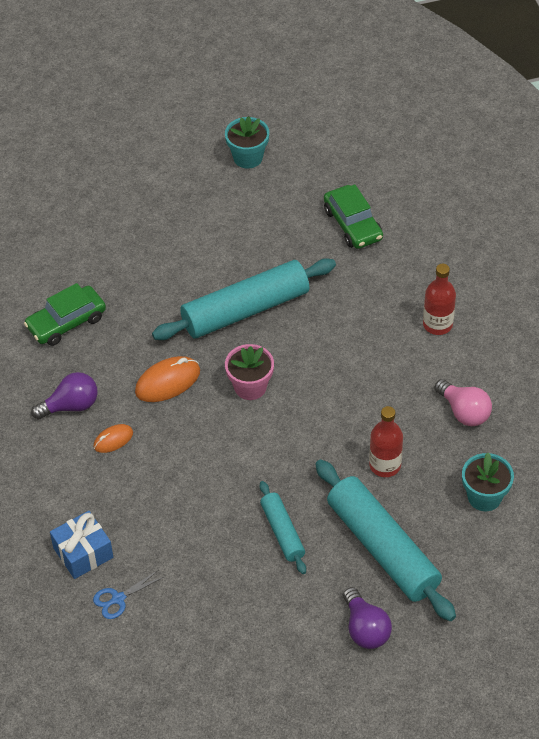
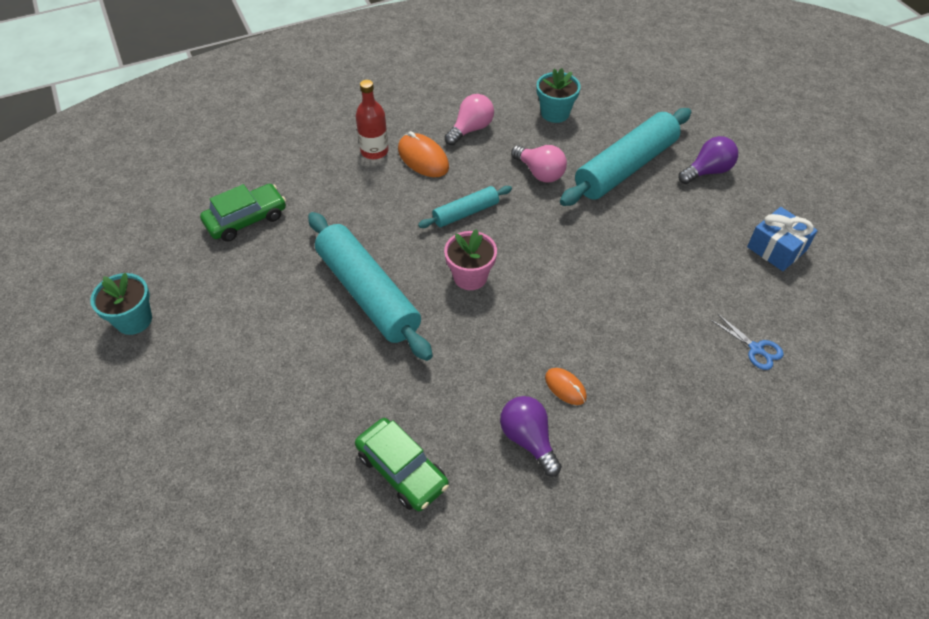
camera: 100 degrees left, 0 degrees up
(83, 553) = (716, 390): blue gift -> blue gift (776, 248)
(167, 382) = (476, 349): orange mouse -> orange mouse (423, 158)
(282, 532) = (633, 233): turquoise rolling pin -> turquoise rolling pin (465, 213)
(385, 465) = (540, 173): red bottle -> pink light bulb

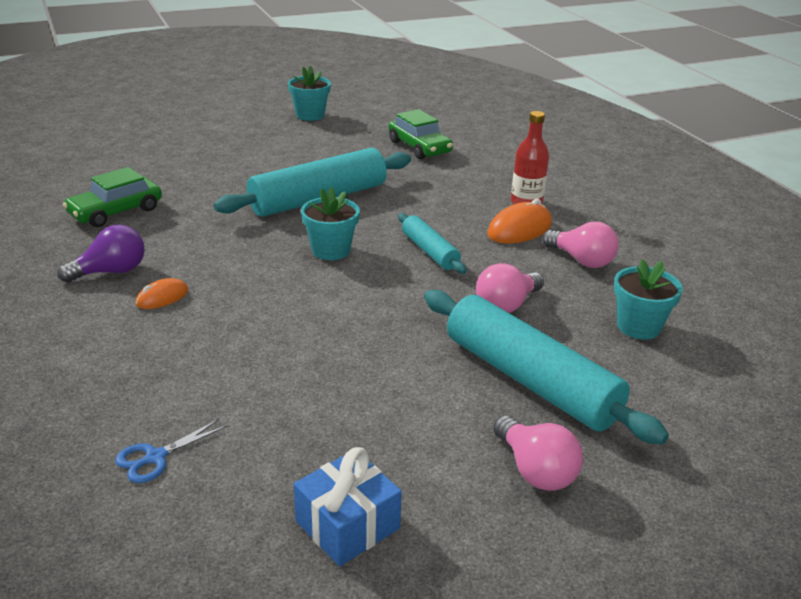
camera: 90 degrees right, 20 degrees down
(470, 277) = (331, 250): pink flower pot -> turquoise flower pot
(707, 171) = (535, 470): purple light bulb -> pink light bulb

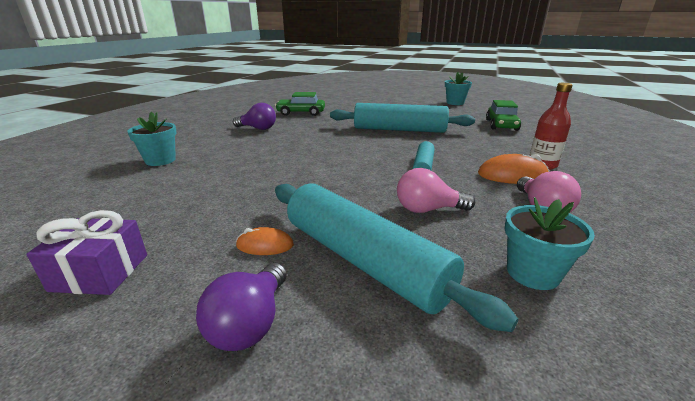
camera: 45 degrees right, 5 degrees down
(155, 457) = (122, 193): blue scissors -> none
(162, 297) = (256, 141): orange mouse -> orange mouse (265, 245)
(331, 250) = (365, 149): turquoise flower pot -> turquoise flower pot (160, 160)
(347, 525) = (100, 272): blue gift -> purple gift
(530, 380) = (363, 260): turquoise rolling pin -> turquoise rolling pin turned 45 degrees counterclockwise
(535, 470) = (250, 323): pink light bulb -> purple light bulb

